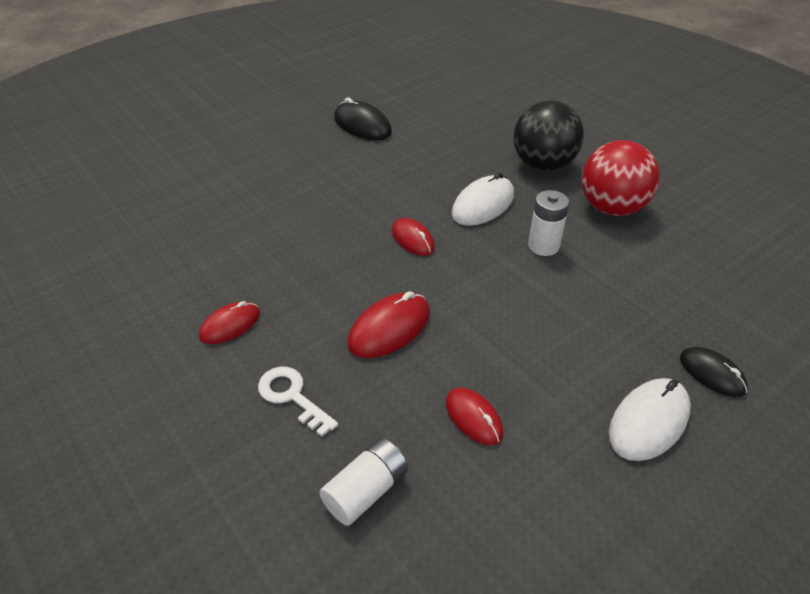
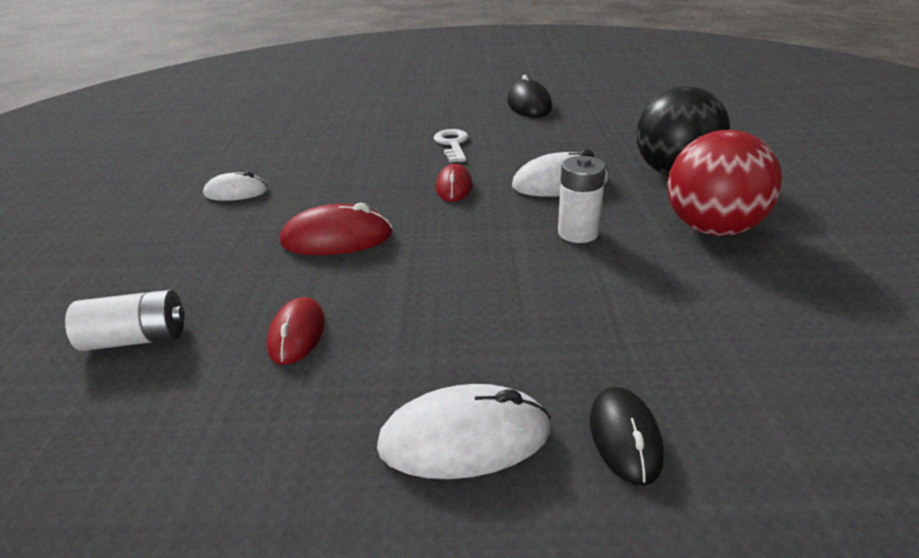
camera: 40 degrees right, 10 degrees down
(230, 325) = (236, 192): red mouse -> white mouse
(292, 397) = (199, 251): white key -> white key (452, 144)

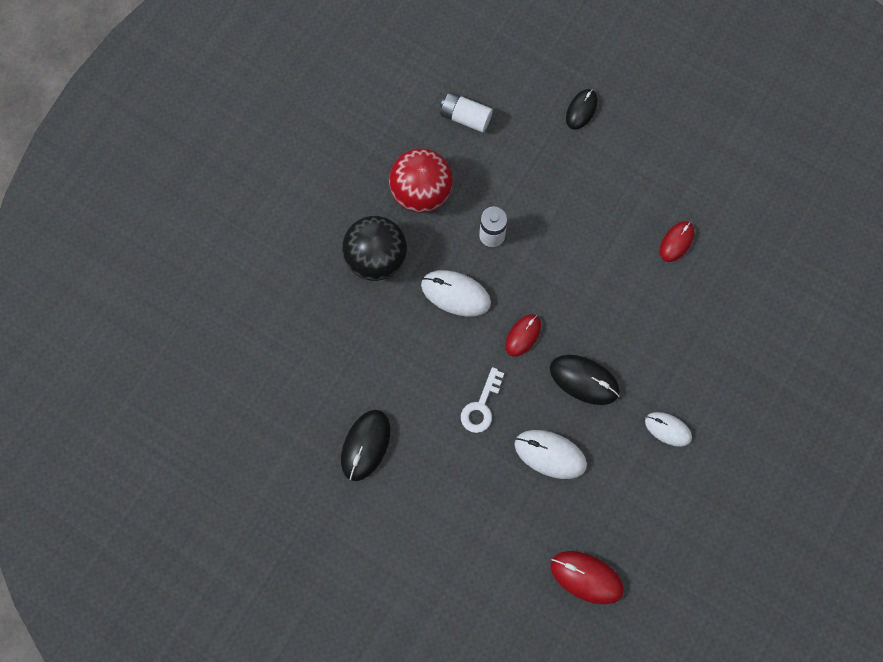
camera: 150 degrees left, 40 degrees up
(137, 338) = (751, 286): white battery -> white battery (465, 117)
(337, 238) = (625, 318): red mouse -> red mouse (586, 577)
(357, 187) = (584, 380): none -> black mouse
(464, 438) = (636, 143): white mouse -> white mouse (550, 454)

